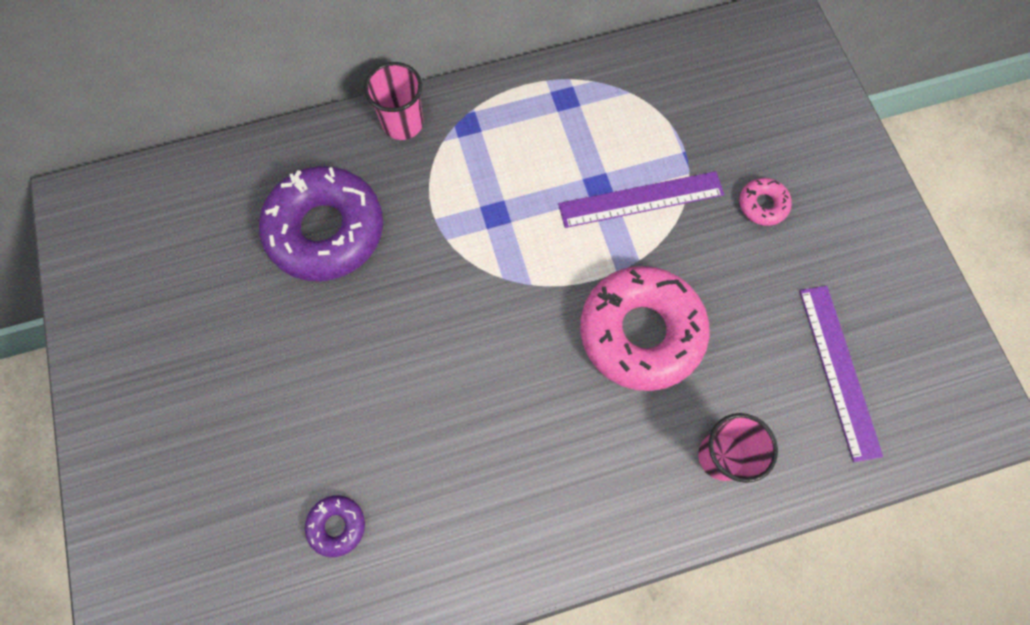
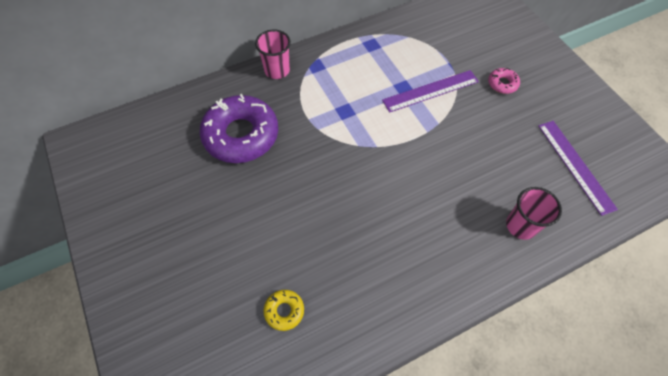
camera: 10 degrees left, 10 degrees down
(337, 526) = (284, 311): purple donut -> yellow donut
(641, 332) = (451, 163): pink donut -> none

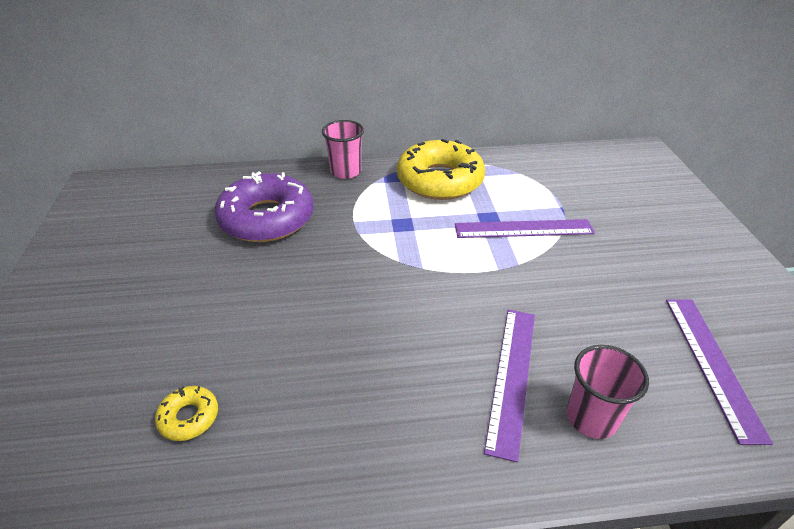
camera: 20 degrees right, 20 degrees down
(353, 60) = (440, 180): none -> yellow donut
(467, 213) = (511, 377): none -> purple ruler
(502, 84) = (628, 243): pink donut -> none

